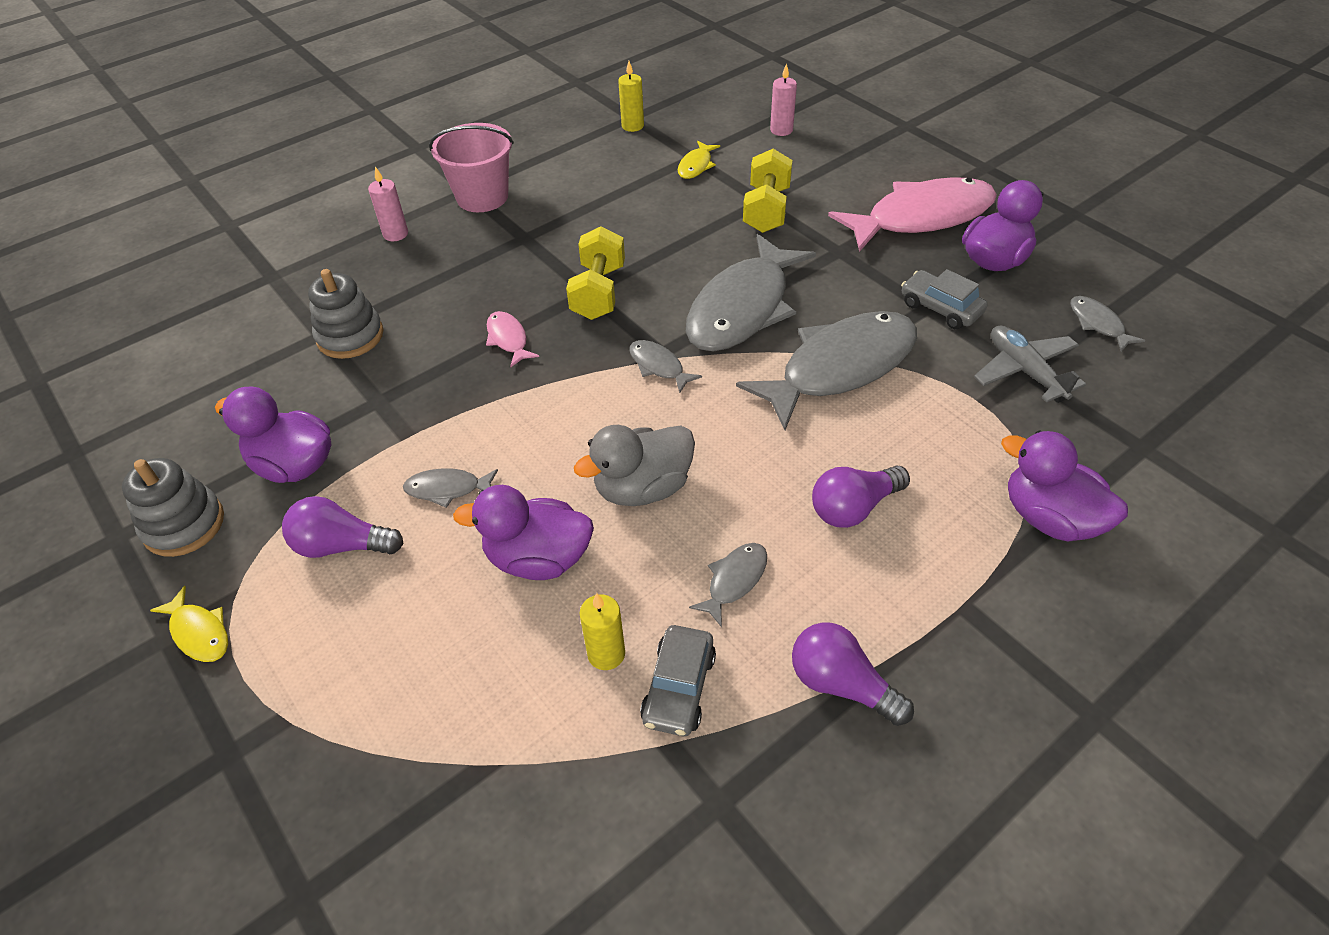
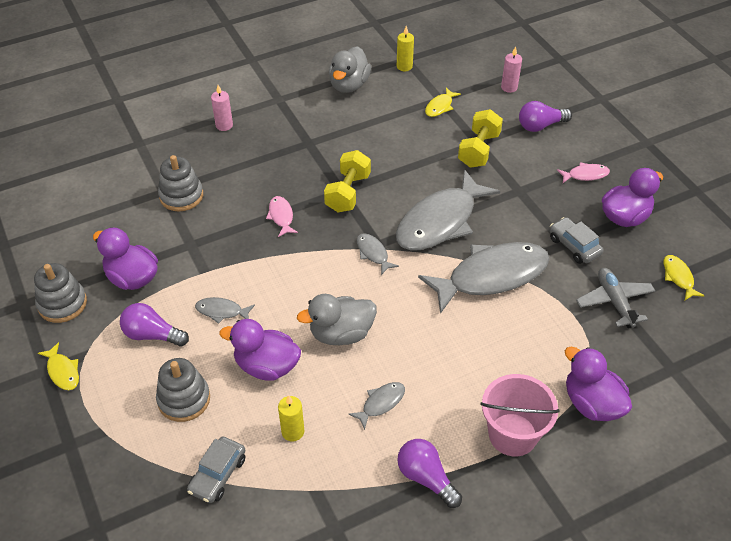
camera: 10 degrees right, 0 degrees up
(414, 637) = (184, 399): none -> grey stacking toy
(482, 197) = (287, 106): pink bucket -> pink bucket (512, 434)
(562, 158) = (349, 85): none -> grey duck
(678, 688) = (330, 460): grey car -> grey car (218, 474)
(854, 507) = (469, 372): purple light bulb -> purple light bulb (540, 126)
(921, 217) = (585, 175): pink fish -> pink fish, size x0.43
(1098, 324) = (678, 277): grey fish -> yellow fish

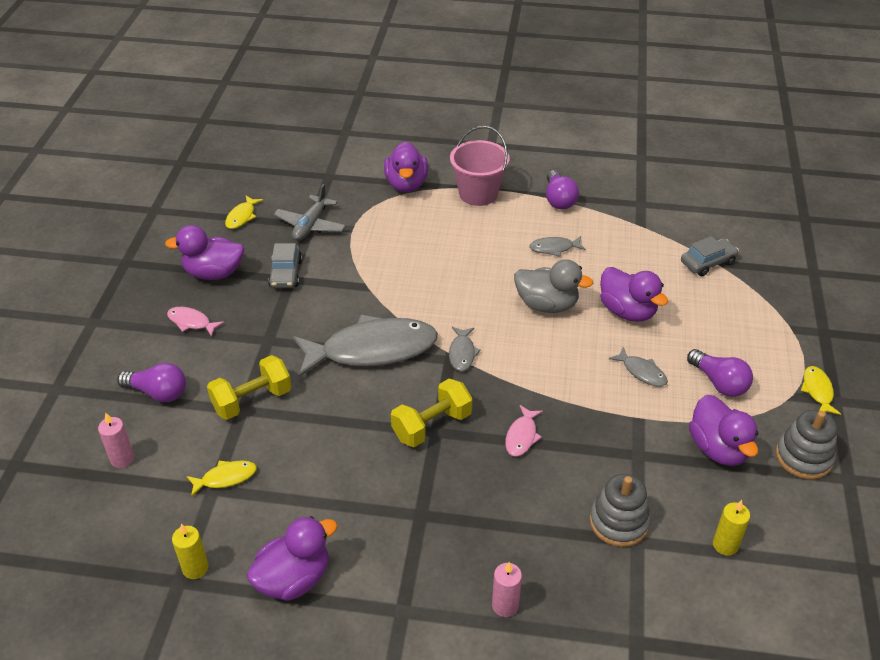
camera: 145 degrees left, 5 degrees down
(184, 399) = (712, 320): grey stacking toy -> none
(293, 431) = (634, 262): yellow candle -> yellow candle (725, 545)
(349, 85) = (294, 579): grey duck -> purple duck
(491, 276) = (381, 285): grey fish -> none

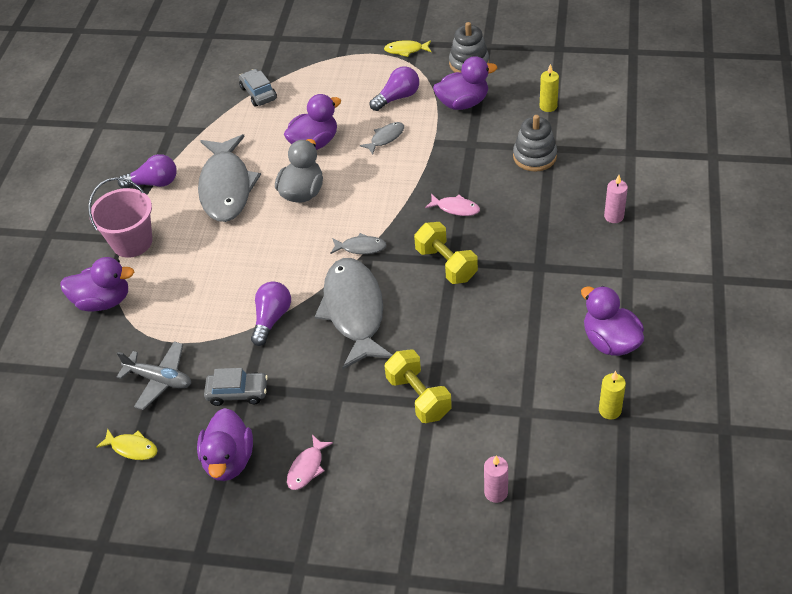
camera: 85 degrees left, 5 degrees up
(158, 392) = (409, 479): purple light bulb -> purple light bulb (271, 319)
(225, 478) = (513, 404): yellow fish -> none
(554, 248) = (226, 187): grey fish -> grey fish, size x2.34

